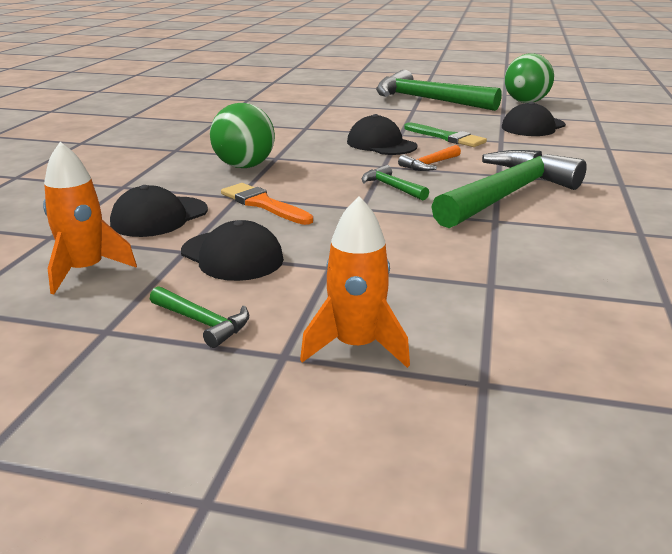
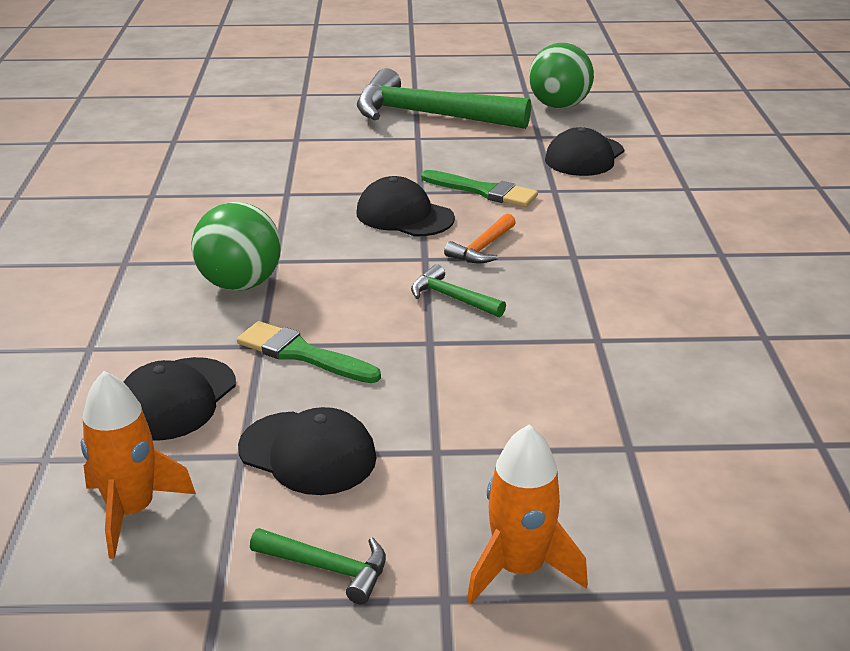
camera: 15 degrees left, 5 degrees up
(263, 204) = (302, 354): orange brush -> green brush
(507, 194) = (596, 292): green hammer -> none

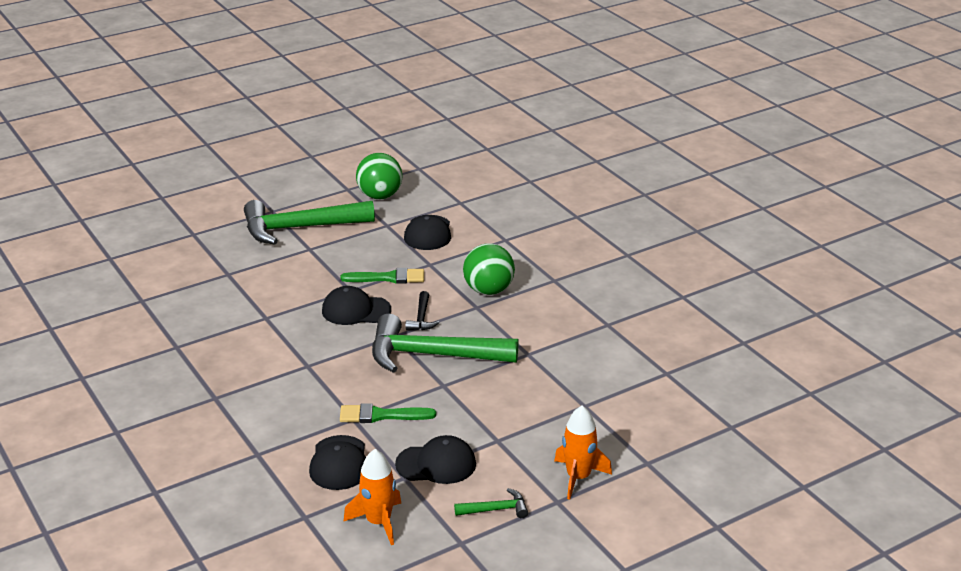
camera: 30 degrees left, 0 degrees up
(240, 284) = (302, 387): green ball -> green ball (488, 290)
(451, 298) = (432, 355): green hammer -> green hammer, size x2.36
(482, 248) = (421, 318): orange hammer -> black hammer

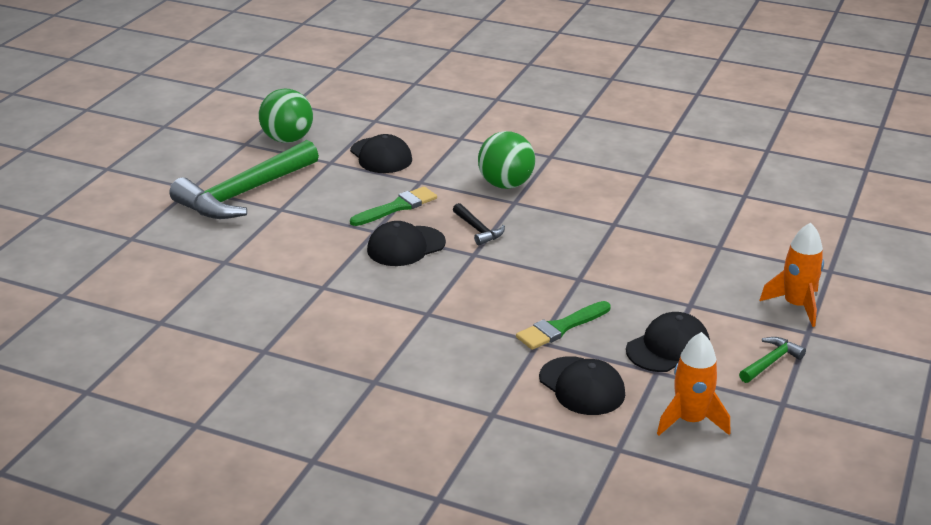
camera: 35 degrees left, 0 degrees up
(432, 355) = (532, 258): green hammer -> none

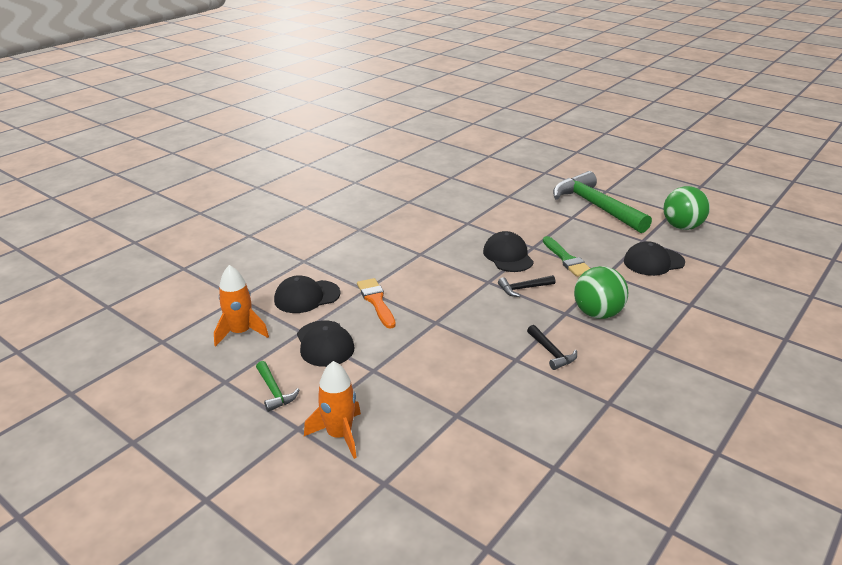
camera: 105 degrees right, 0 degrees up
(560, 328) = (376, 301): green brush -> orange brush
(590, 205) = (551, 353): none -> black hammer

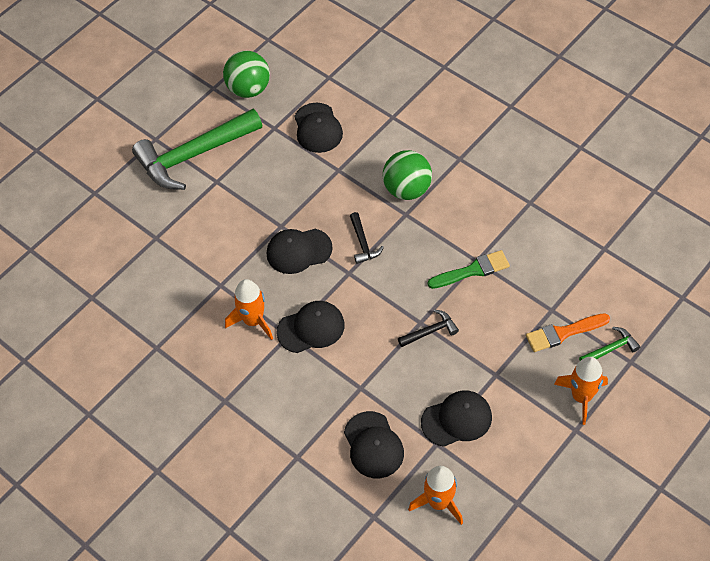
camera: 85 degrees left, 25 degrees up
(274, 391) = (529, 456): green hammer -> green hammer (611, 349)
(376, 301) = (383, 376): orange brush -> orange brush (563, 333)
(427, 264) = (311, 328): none -> black cap
(433, 238) = (253, 321): none -> orange rocket
(551, 353) = (466, 233): black hammer -> black hammer (430, 331)
(566, 259) = (308, 199): green brush -> green brush (472, 270)

